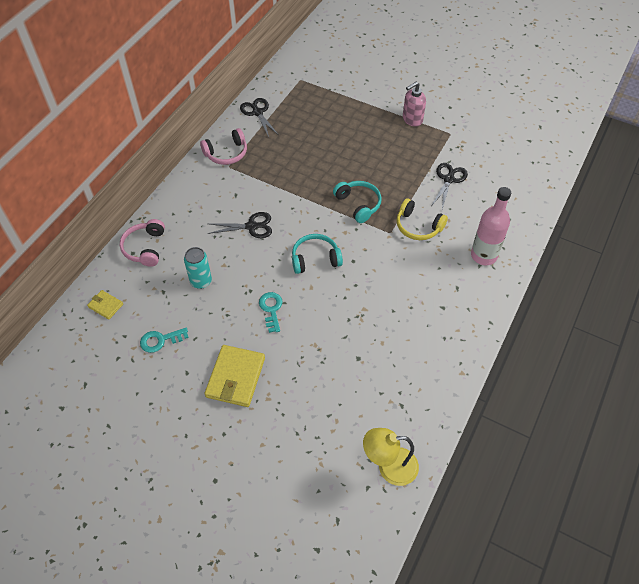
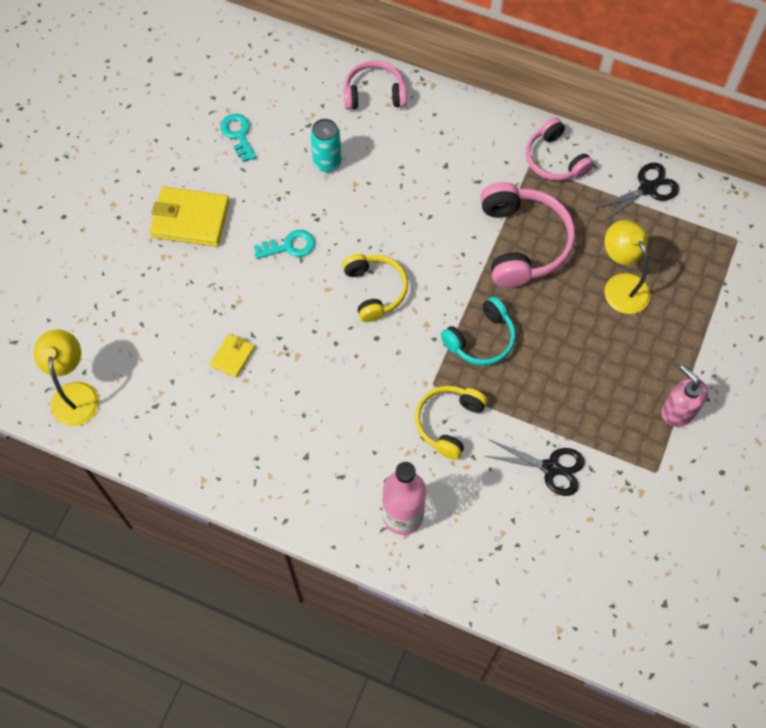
camera: 85 degrees right, 10 degrees up
(105, 305) = (284, 71): yellow wallet -> yellow wallet (233, 357)
(251, 226) = (423, 207): black scissors -> none
(288, 176) = (522, 243): none -> pink headphones
(315, 259) = (375, 290): turquoise headphones -> yellow headphones
(326, 133) = (621, 285): none -> yellow lamp

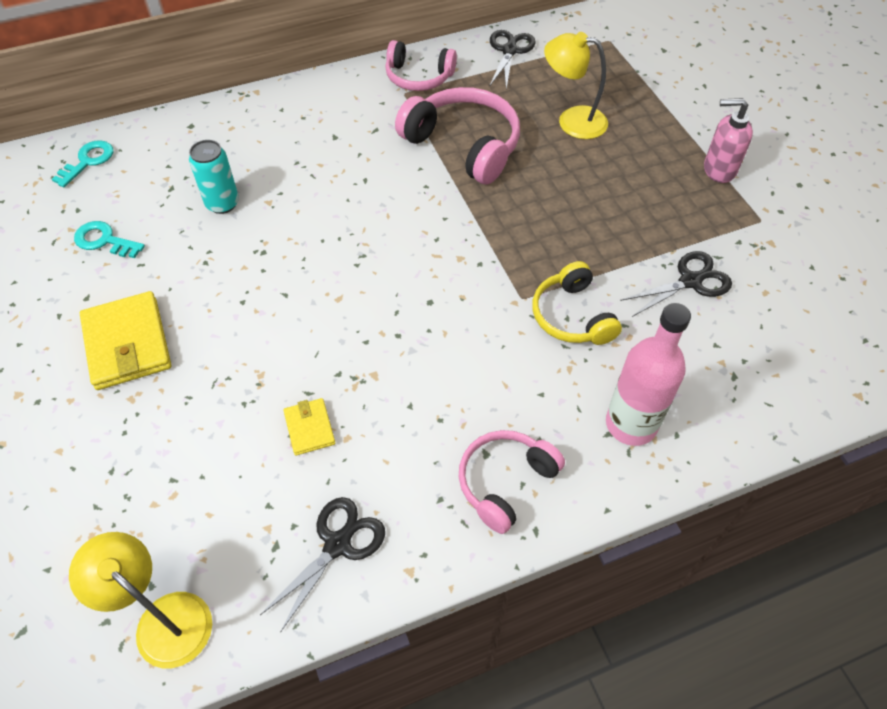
camera: 45 degrees left, 10 degrees down
(184, 433) = (337, 544): none -> black scissors
(190, 219) = (127, 344): yellow wallet -> yellow wallet turned 75 degrees counterclockwise
(289, 246) = (260, 292): turquoise key -> turquoise key (88, 161)
(374, 94) = (209, 128): pink headphones -> pink headphones (505, 482)
(375, 290) = (383, 266): yellow headphones -> none
(481, 339) = (518, 234): turquoise headphones -> none

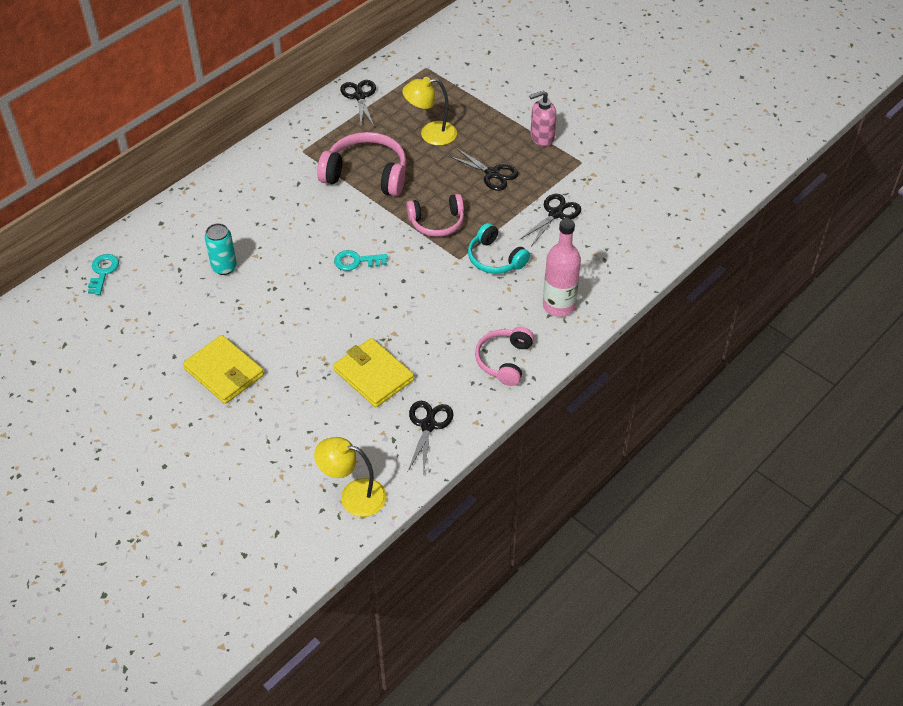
camera: 25 degrees left, 5 degrees down
(104, 240) = (158, 318): turquoise key -> turquoise key (356, 261)
(309, 428) = (373, 375): yellow wallet -> yellow wallet, size x1.92
(418, 77) = (305, 136): pink headphones -> pink headphones (437, 222)
(572, 316) = (495, 258): yellow headphones -> turquoise headphones
(627, 196) = (492, 174): none -> black scissors

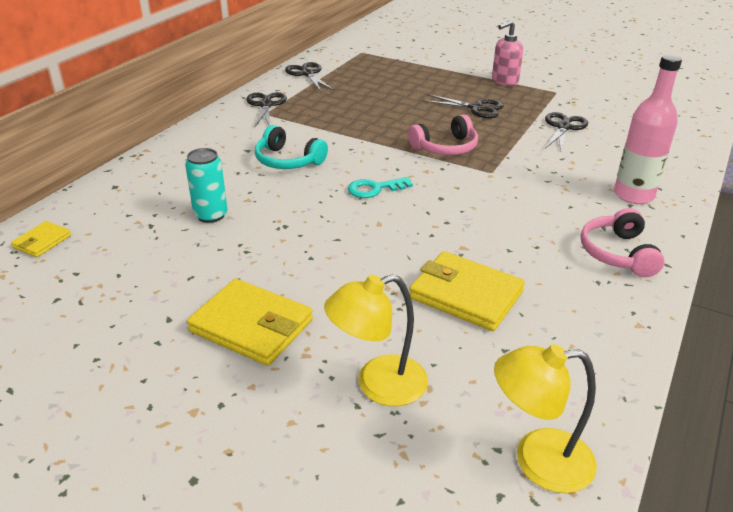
camera: 15 degrees left, 15 degrees down
(103, 272) = (42, 241): turquoise key -> yellow wallet
(366, 174) = (345, 122): pink headphones -> none
(428, 425) = (579, 340): black scissors -> black scissors (266, 105)
(430, 134) = (394, 90): yellow lamp -> yellow lamp (378, 385)
(495, 258) = (530, 167): turquoise headphones -> turquoise headphones (288, 161)

